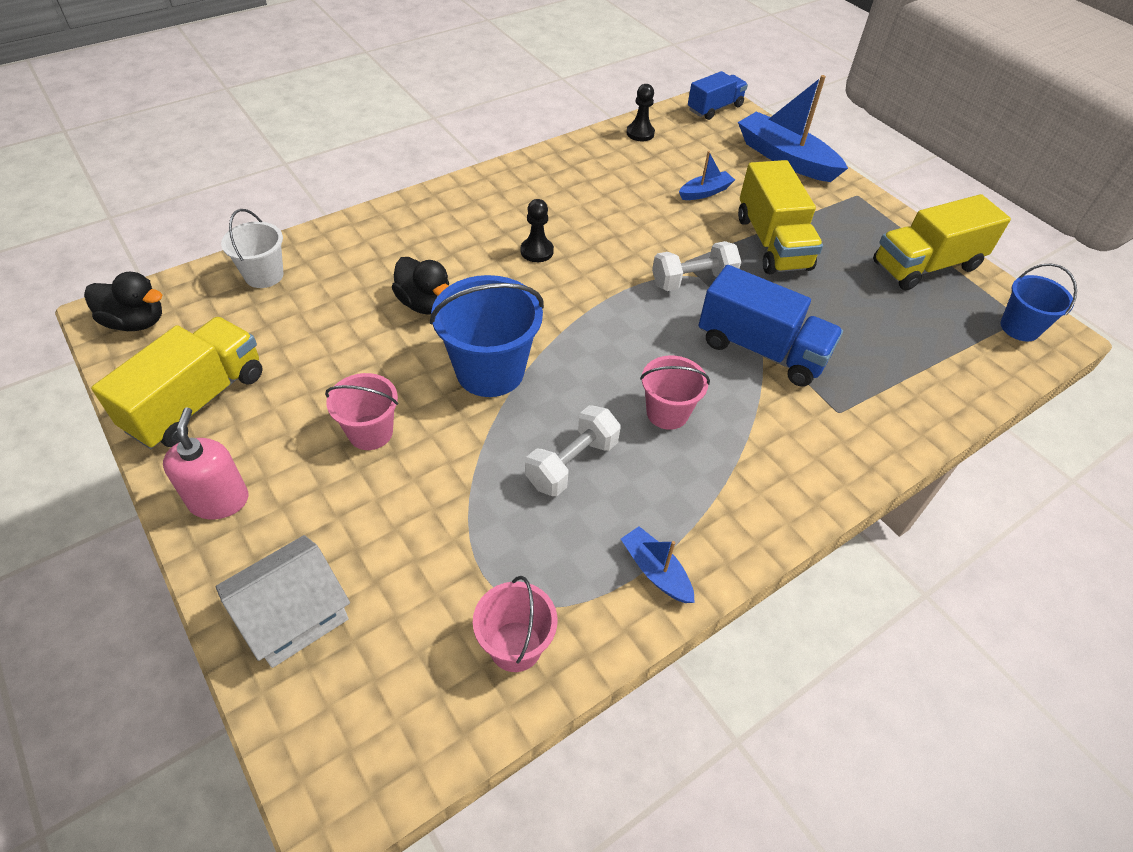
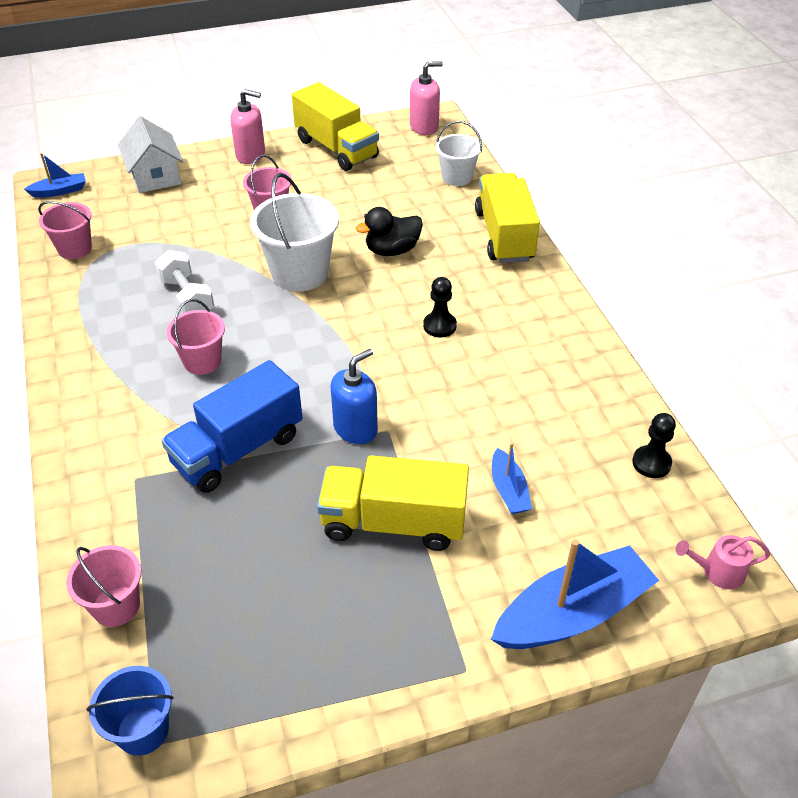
camera: 110 degrees right, 5 degrees down
(136, 322) = (424, 127): black duck -> pink soap dispenser
(490, 371) = (299, 273): blue bucket -> white bucket
(655, 571) = (75, 317): blue boat -> blue boat (60, 191)
(693, 281) = (355, 428): white dumbbell -> blue soap dispenser
(714, 108) = (718, 571): blue truck -> pink watering can
(926, 266) = (293, 679): yellow truck -> yellow truck (504, 236)
(955, 376) = (116, 606): none -> pink bucket

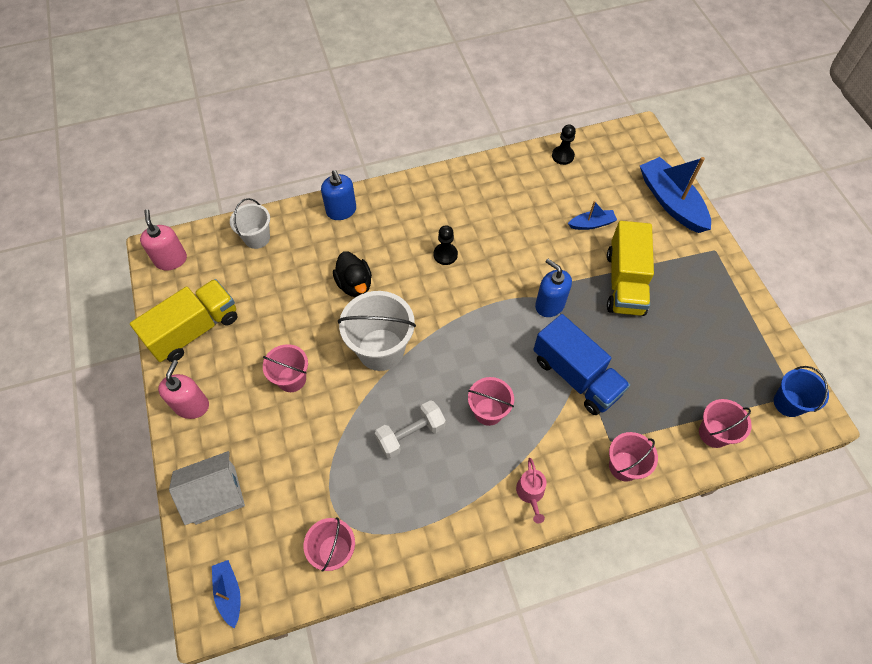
camera: 90 degrees left, 15 degrees up
(96, 489) = (624, 466): none -> pink bucket
(504, 236) = (341, 211): yellow truck -> blue soap dispenser
(718, 571) = (633, 140): pink watering can -> pink watering can (530, 493)

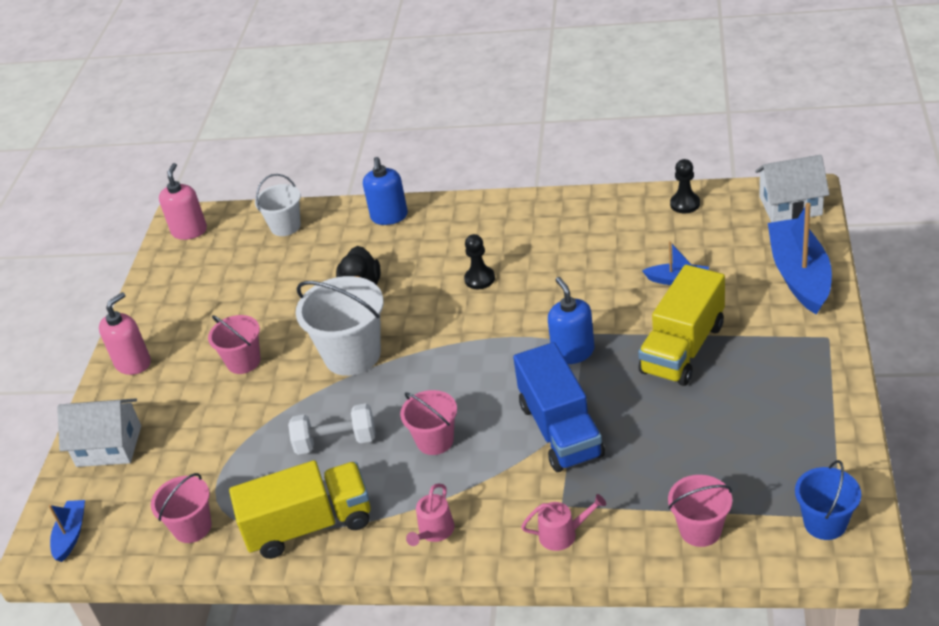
camera: 30 degrees right, 20 degrees down
(194, 330) = (175, 297): yellow truck -> yellow truck (309, 525)
(624, 466) = (562, 534): pink bucket -> pink watering can
(635, 144) = (790, 206): none -> white house

